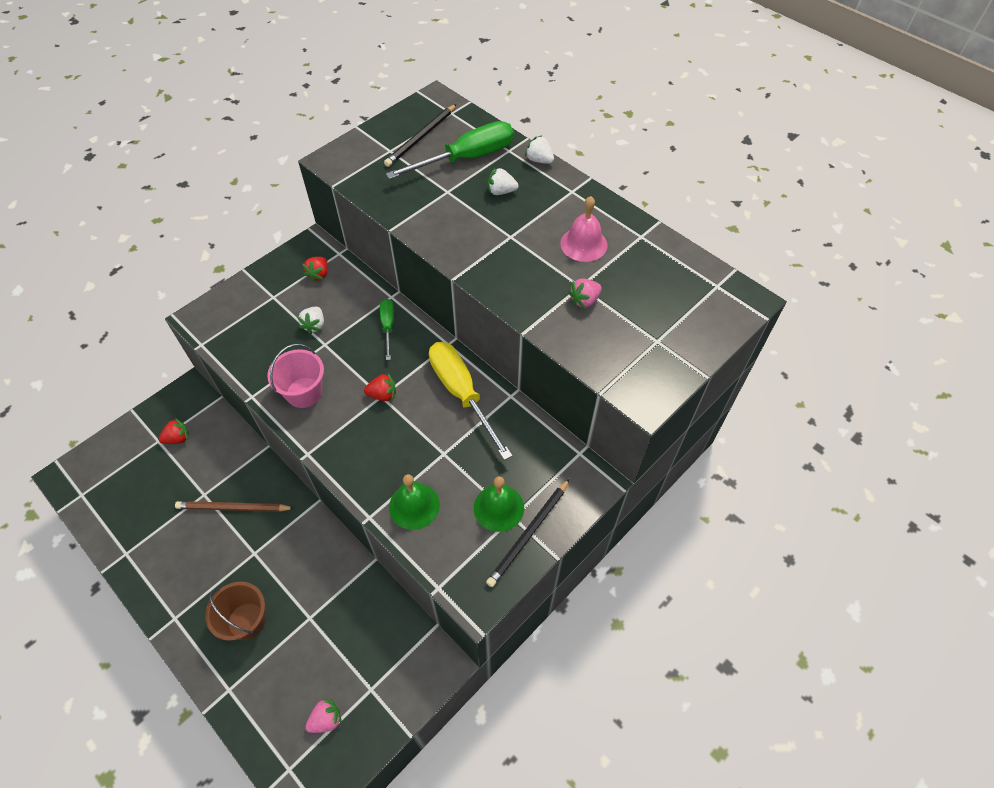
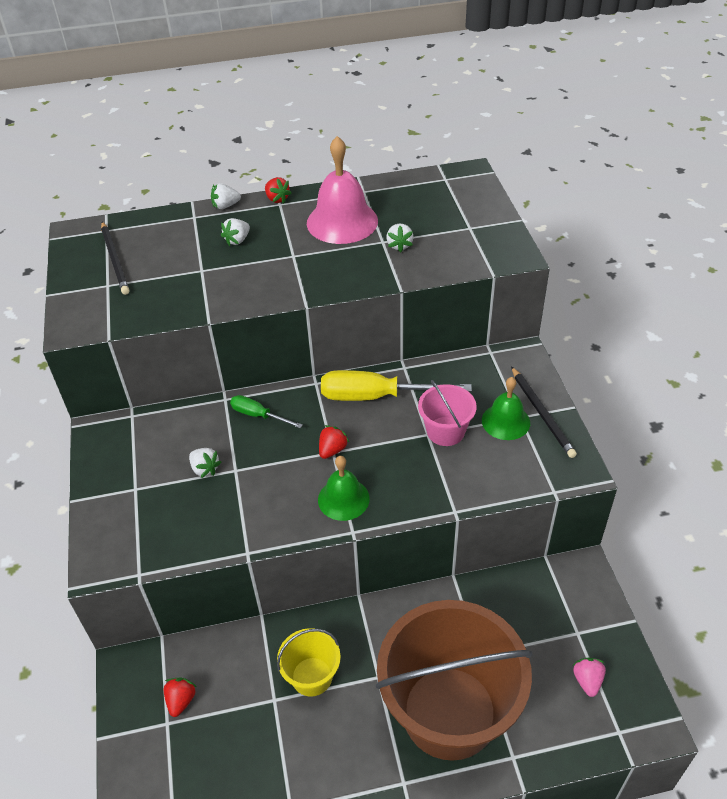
camera: 55 degrees left, 10 degrees down
(233, 508) = (312, 676): brown pencil -> yellow bucket
(247, 621) = (449, 712): brown bucket -> brown bucket, size x2.23
(304, 392) = (279, 508): pink bucket -> pink bucket (445, 431)
(319, 275) = (144, 441): red strawberry -> red strawberry (277, 199)
(414, 505) = (465, 475): green bell -> green bell (343, 499)
(467, 158) = (175, 243): green screwdriver -> none
(583, 244) = (342, 221): pink bell -> pink bell, size x1.61
(584, 300) = (399, 245): pink strawberry -> white strawberry

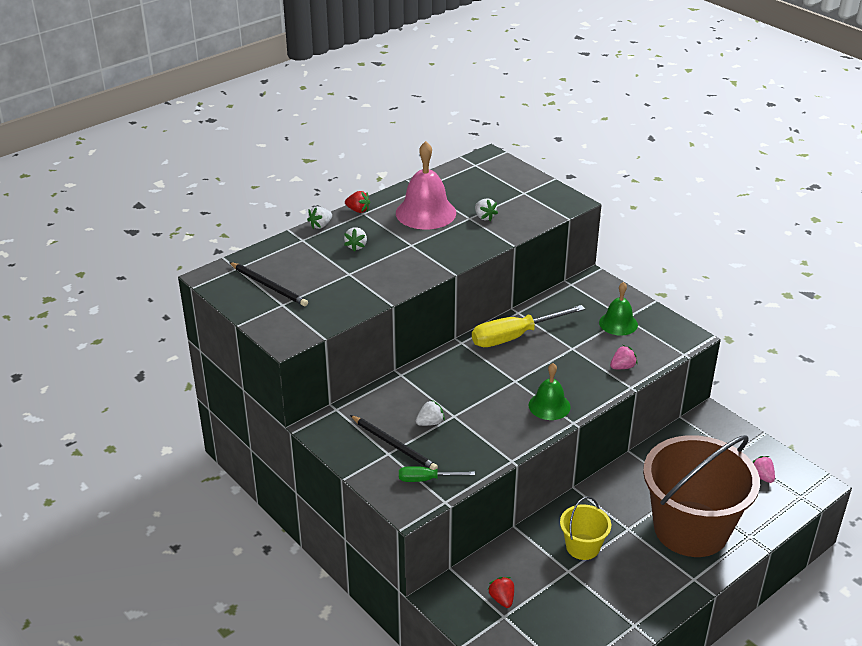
camera: 30 degrees left, 10 degrees down
(205, 469) = (430, 423): white strawberry -> white strawberry turned 45 degrees counterclockwise
(258, 415) = (437, 376): green screwdriver -> green screwdriver (426, 479)
(332, 450) = (514, 379): red strawberry -> none
(445, 431) = (583, 342): pink bucket -> none
(466, 481) = (622, 367): none -> pink strawberry
(542, 414) = (638, 311): black pencil -> black pencil (394, 445)

